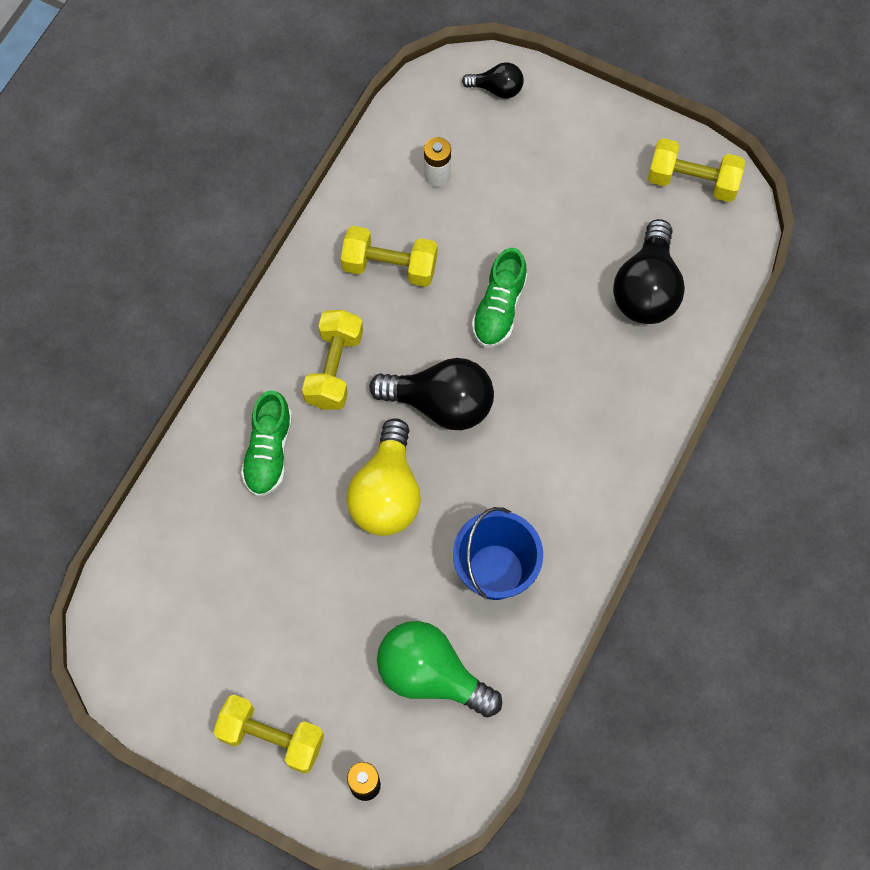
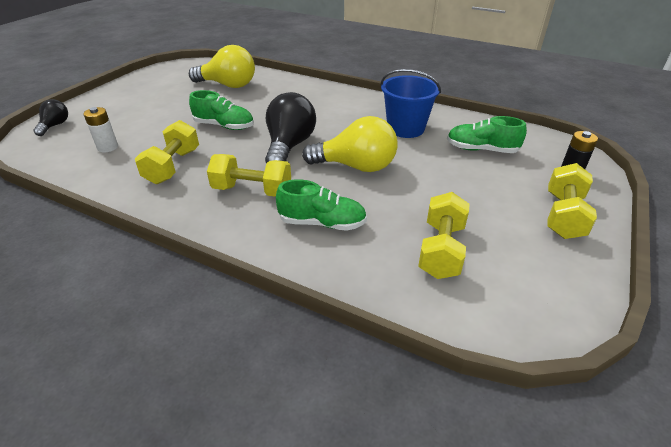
camera: 90 degrees left, 30 degrees down
(431, 675) = (481, 150): green light bulb -> green shoe
(646, 289) = (228, 85): black light bulb -> yellow light bulb
(692, 181) = (167, 73): yellow dumbbell -> yellow dumbbell (441, 250)

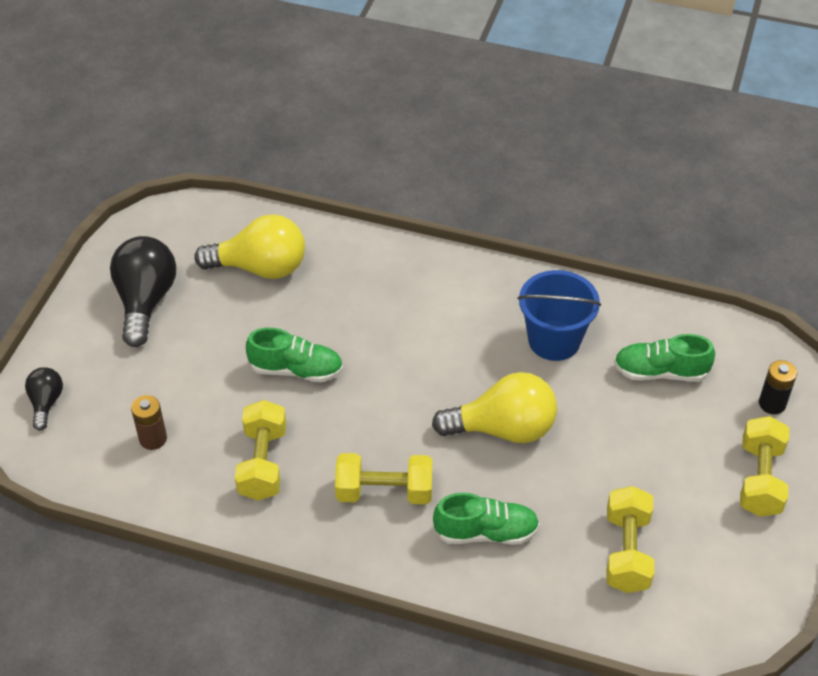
camera: 10 degrees left, 10 degrees up
(108, 147) = (153, 439): white battery -> brown battery
(289, 146) = (403, 401): black light bulb -> black light bulb (145, 301)

